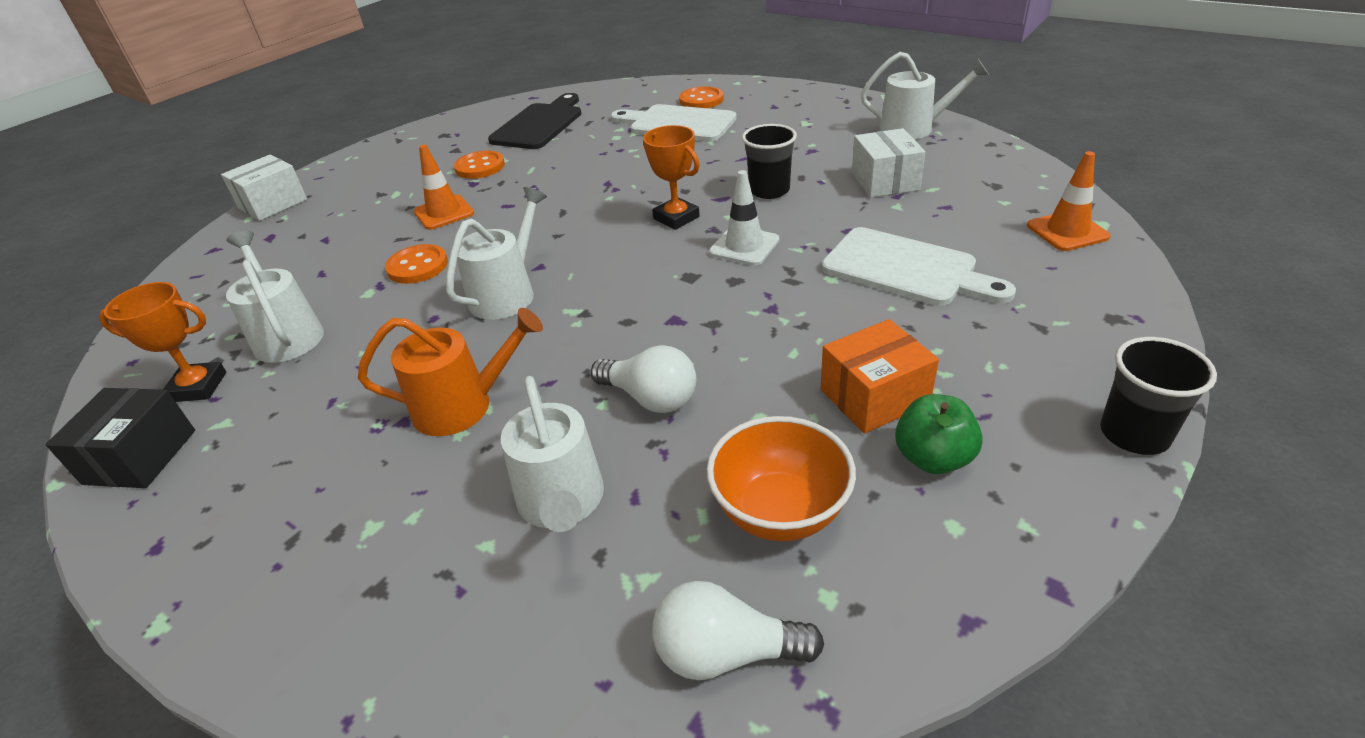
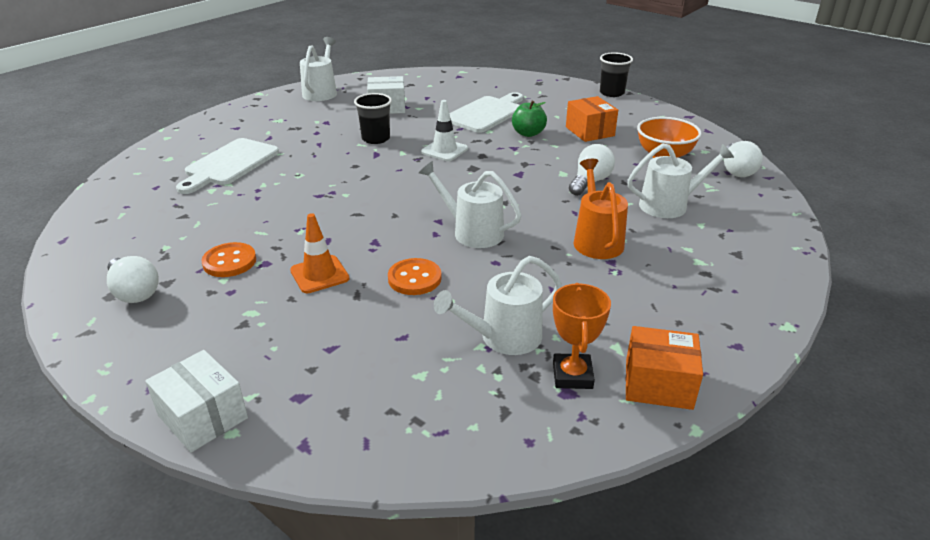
camera: 90 degrees left, 5 degrees down
(140, 457) = (658, 384): black box -> orange box
(445, 142) = (134, 292): none -> white light bulb
(540, 124) = (153, 232): black cutting board -> none
(676, 218) = (395, 170): orange trophy -> none
(701, 100) = (188, 153): orange button -> none
(933, 458) = (628, 125): green apple -> green apple (528, 133)
(1067, 231) = (466, 78): orange traffic cone -> none

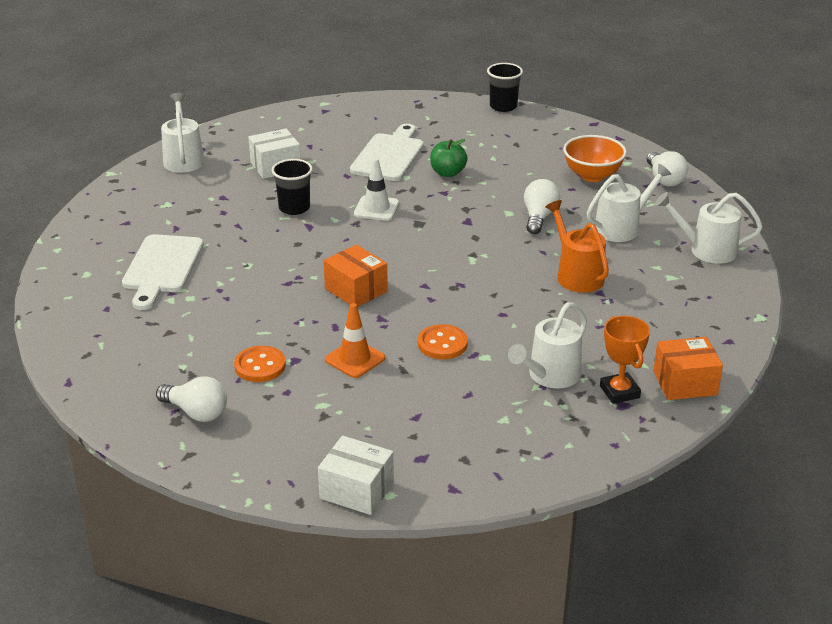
camera: 20 degrees left, 0 degrees up
(472, 232) = (463, 290): white watering can -> white watering can (707, 250)
(589, 131) = (507, 159): orange box -> orange box (356, 290)

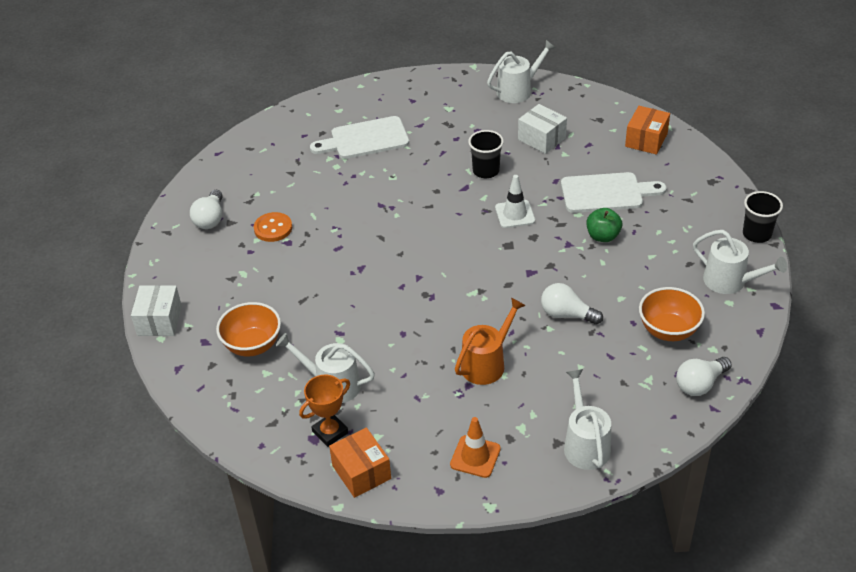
camera: 70 degrees right, 10 degrees up
(355, 359) = (303, 271): orange traffic cone -> orange traffic cone (475, 456)
(356, 290) = (391, 242): orange box -> orange box (646, 140)
(442, 344) = (344, 311): orange button -> none
(453, 421) = (252, 345): none -> orange bowl
(539, 217) = (566, 314): white light bulb -> white light bulb turned 150 degrees counterclockwise
(621, 228) = (585, 374): white watering can -> white watering can (730, 281)

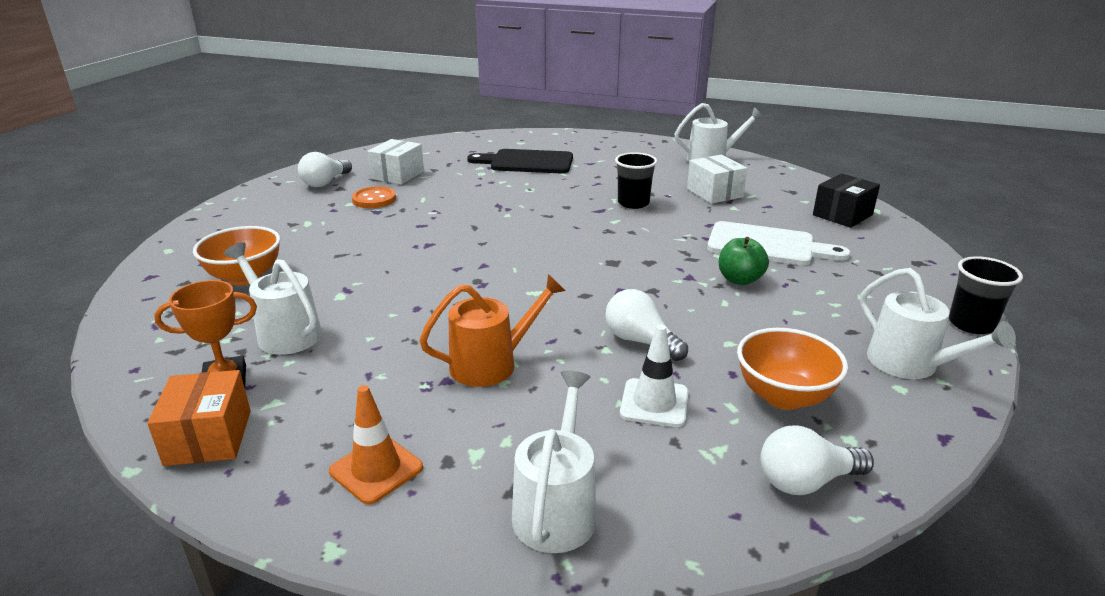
camera: 20 degrees right, 15 degrees down
(159, 321) = (185, 237): white box -> white box (397, 175)
(365, 139) = (527, 162): white cutting board -> black cutting board
(515, 214) = (640, 240): white traffic cone -> white traffic cone (654, 403)
(646, 140) = (842, 215): orange box -> black box

